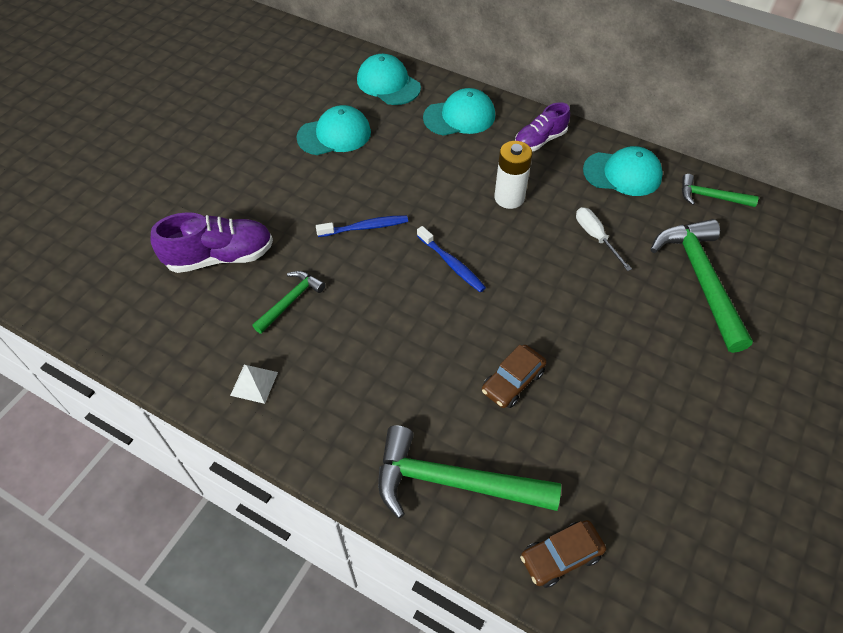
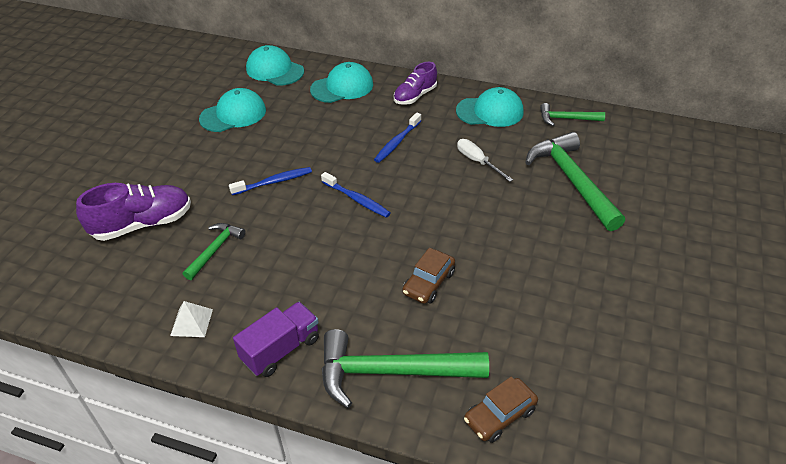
camera: 10 degrees left, 10 degrees down
(341, 433) = (281, 349): none -> purple truck
(509, 198) = (397, 142): white battery -> blue toothbrush

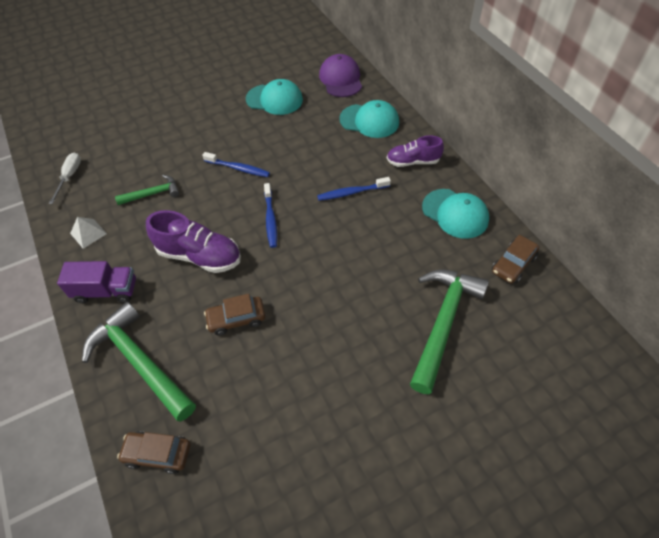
camera: 45 degrees right, 10 degrees up
(142, 224) = (139, 147): purple shoe -> purple shoe (199, 256)
(275, 70) = (341, 79): turquoise cap -> purple cap
(477, 161) = (389, 250): white screwdriver -> white screwdriver (70, 177)
(566, 119) = (513, 264): green hammer -> brown car

